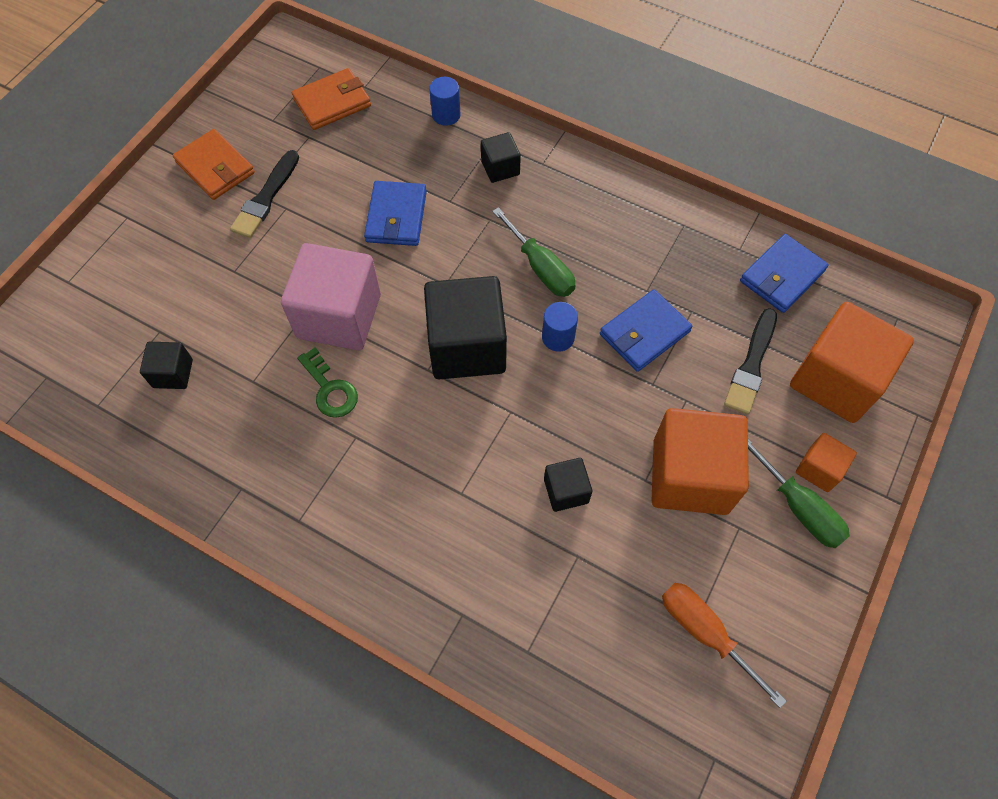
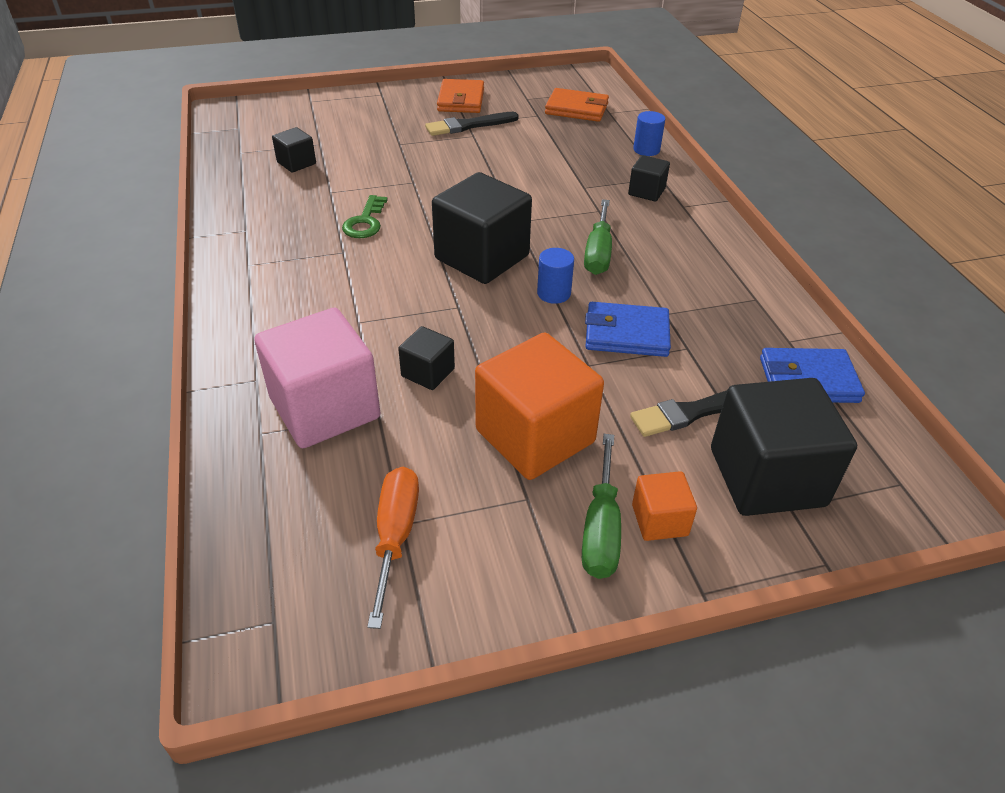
camera: 45 degrees right, 20 degrees down
(339, 316) = (425, 195): pink cube -> pink cube (325, 408)
(396, 216) = (535, 175): blue wallet -> none
(836, 380) = (767, 477): orange cube -> black cube

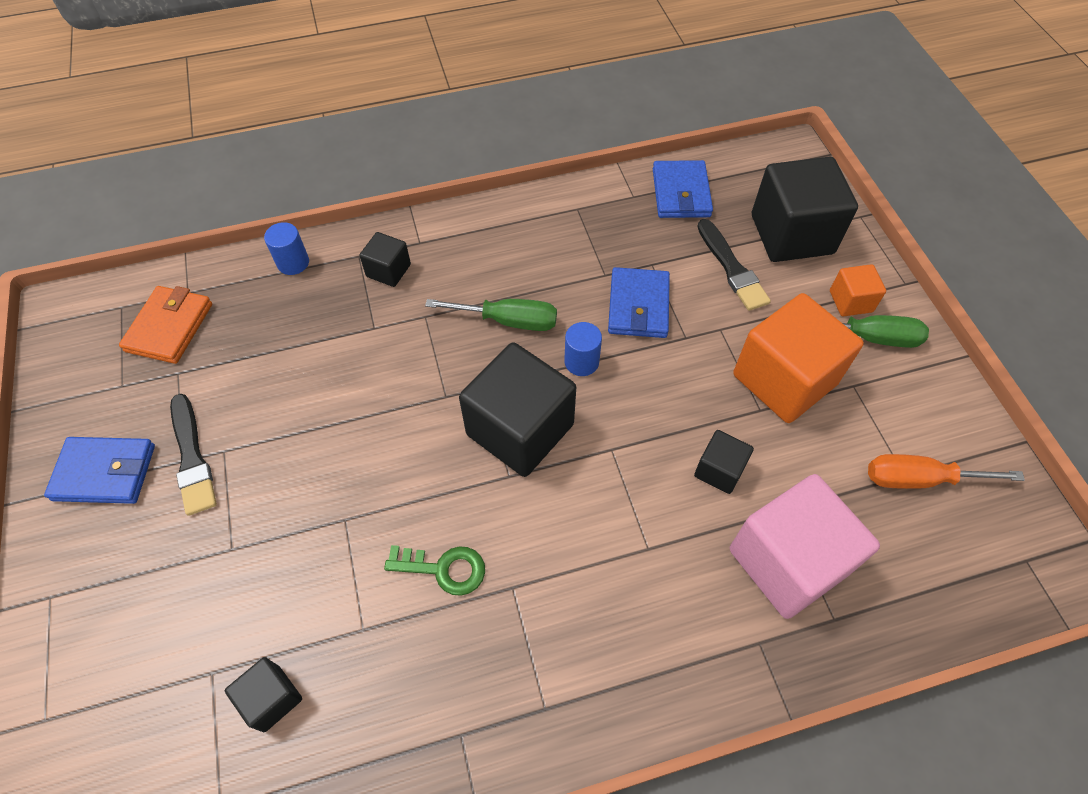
camera: 90 degrees left, 15 degrees up
(461, 100) = (105, 472): orange wallet -> blue wallet

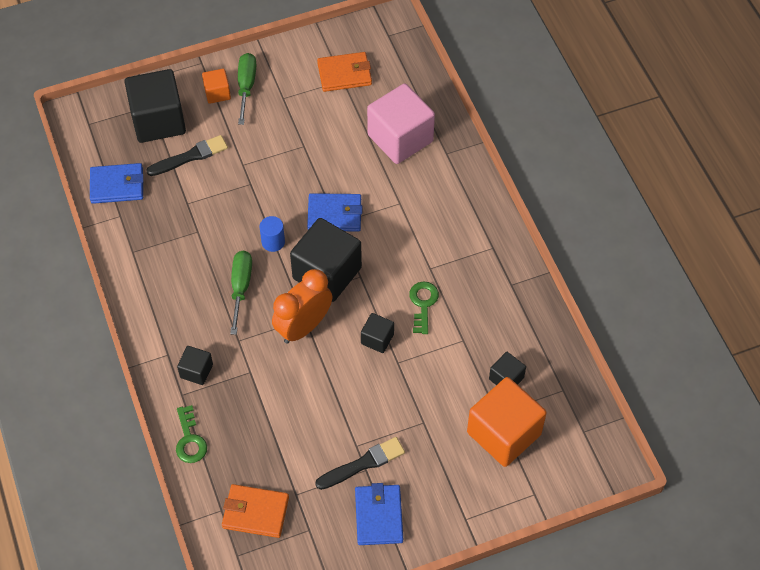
camera: 95 degrees left, 0 degrees up
(293, 263) = (190, 440): blue cylinder -> green key
(432, 394) = (304, 327): none -> orange clock
(638, 306) = (225, 210): blue wallet -> blue wallet (334, 214)
(719, 470) = (347, 168): black cube -> black cube (377, 339)
(784, 379) = (281, 132): orange cube -> orange cube (504, 433)
(919, 479) = (344, 74): orange screwdriver -> orange wallet

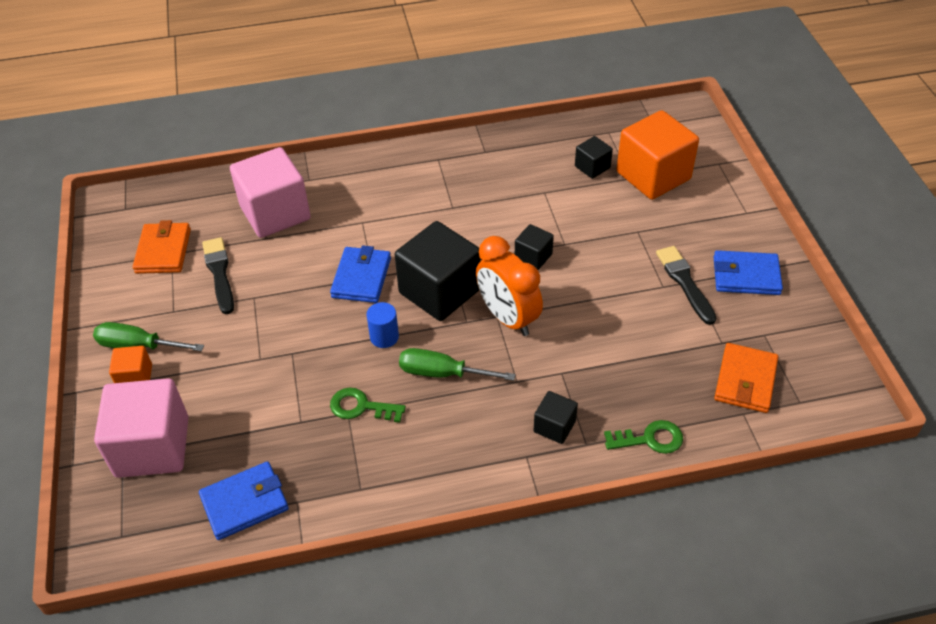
camera: 80 degrees left, 10 degrees down
(117, 185) = (244, 503): blue wallet -> blue wallet turned 60 degrees clockwise
(158, 120) = (152, 447): black cube -> pink cube
(190, 156) = (227, 413): black brush -> black brush (219, 273)
(423, 304) = (495, 217): green key -> green key (361, 407)

